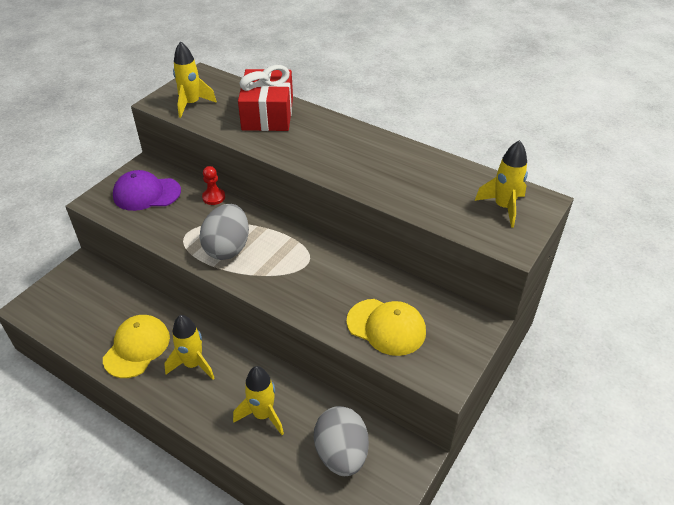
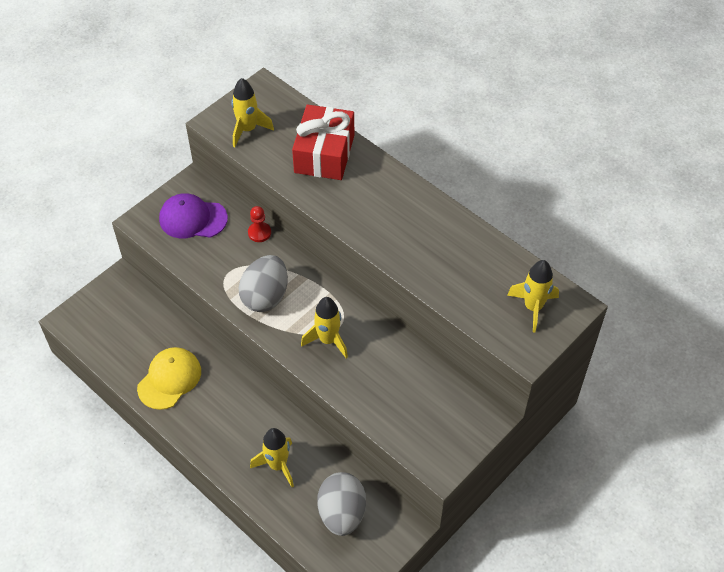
camera: 10 degrees right, 10 degrees up
(193, 364) = (220, 405): yellow rocket -> yellow rocket (328, 340)
(386, 327) = (400, 406): yellow cap -> none

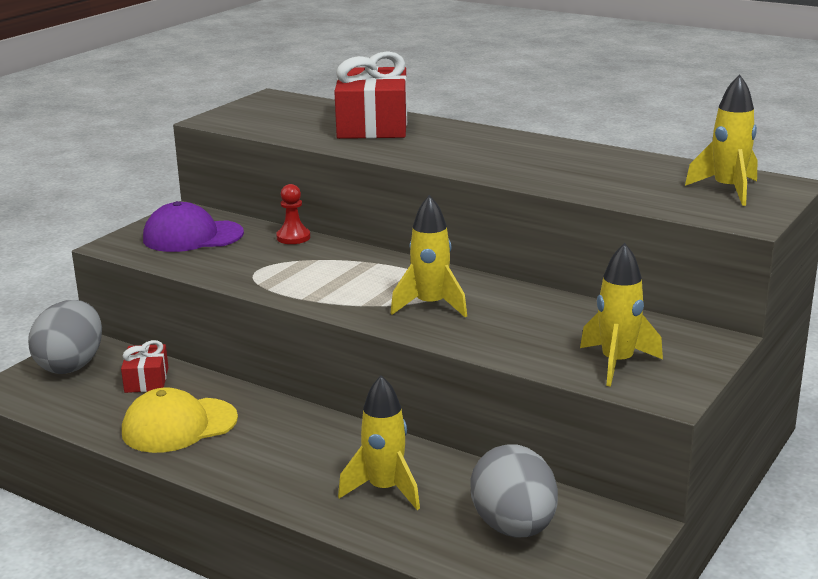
camera: 10 degrees left, 30 degrees down
(155, 326) = (146, 380): none -> red gift
(169, 379) = (179, 425): yellow cap -> yellow cap turned 135 degrees counterclockwise
(248, 130) = (261, 120): yellow rocket -> yellow rocket (617, 363)
(265, 296) = (320, 282): grey egg -> grey egg (71, 365)

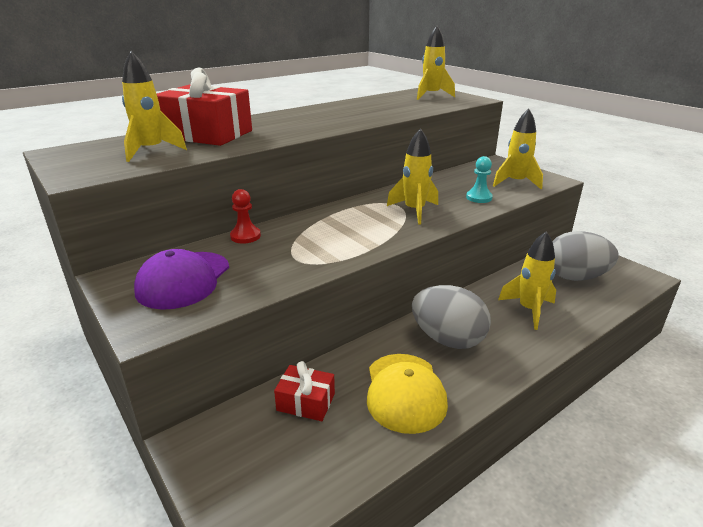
camera: 70 degrees left, 5 degrees up
(71, 365) = (230, 459): grey egg -> grey egg (447, 339)
(298, 121) = (151, 151): none -> yellow rocket
(519, 341) = (479, 198): none -> turquoise pawn

